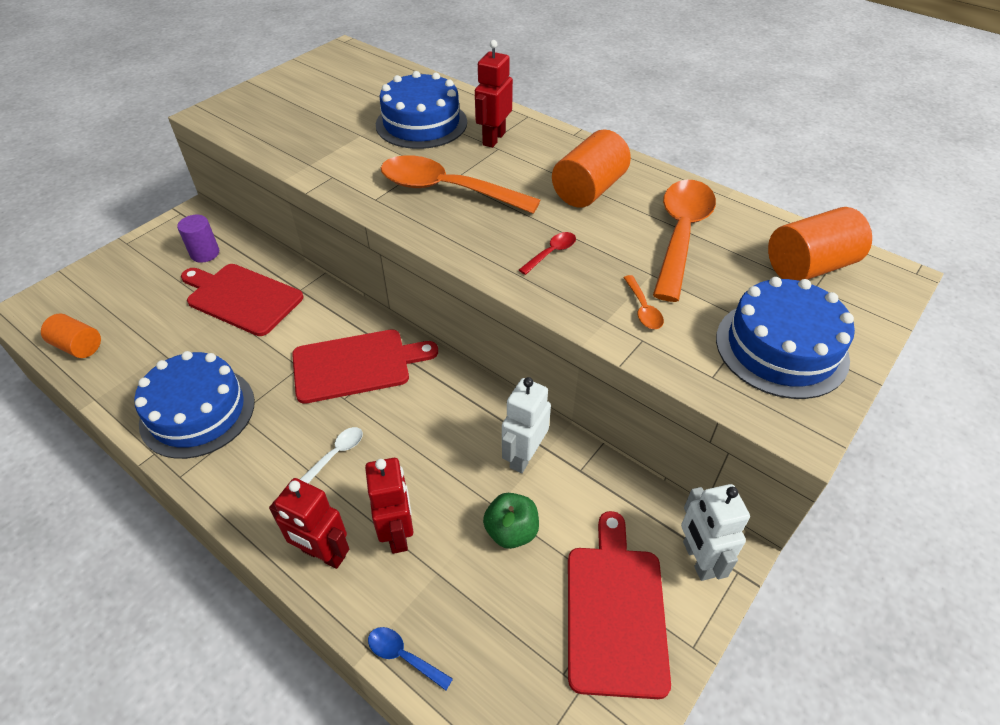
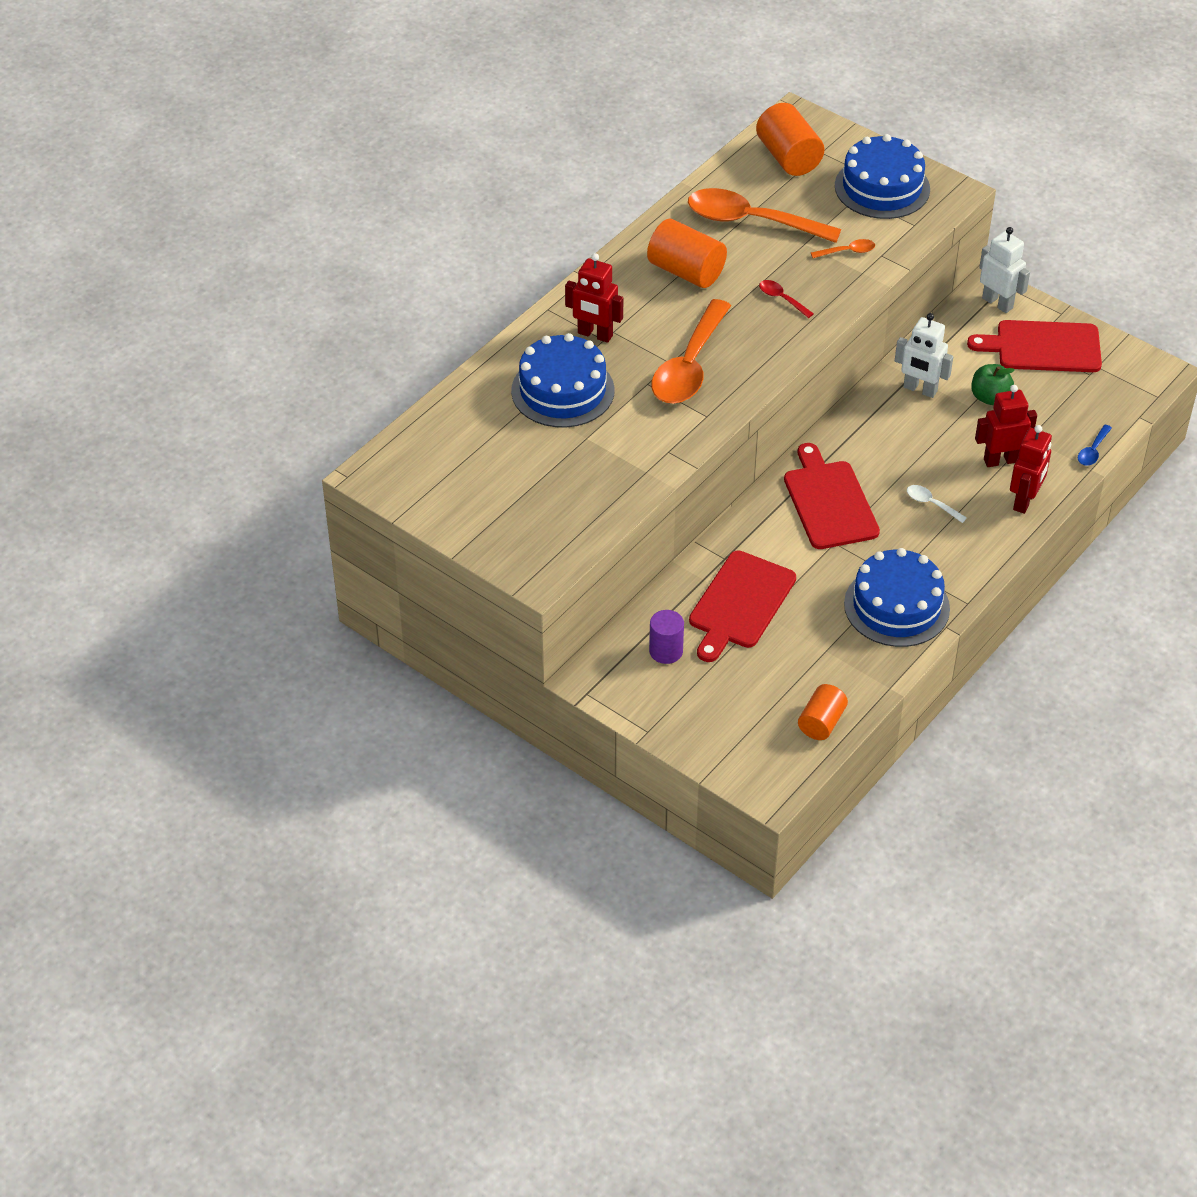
camera: 90 degrees left, 0 degrees up
(698, 559) = (997, 303): white robot -> white robot turned 120 degrees counterclockwise

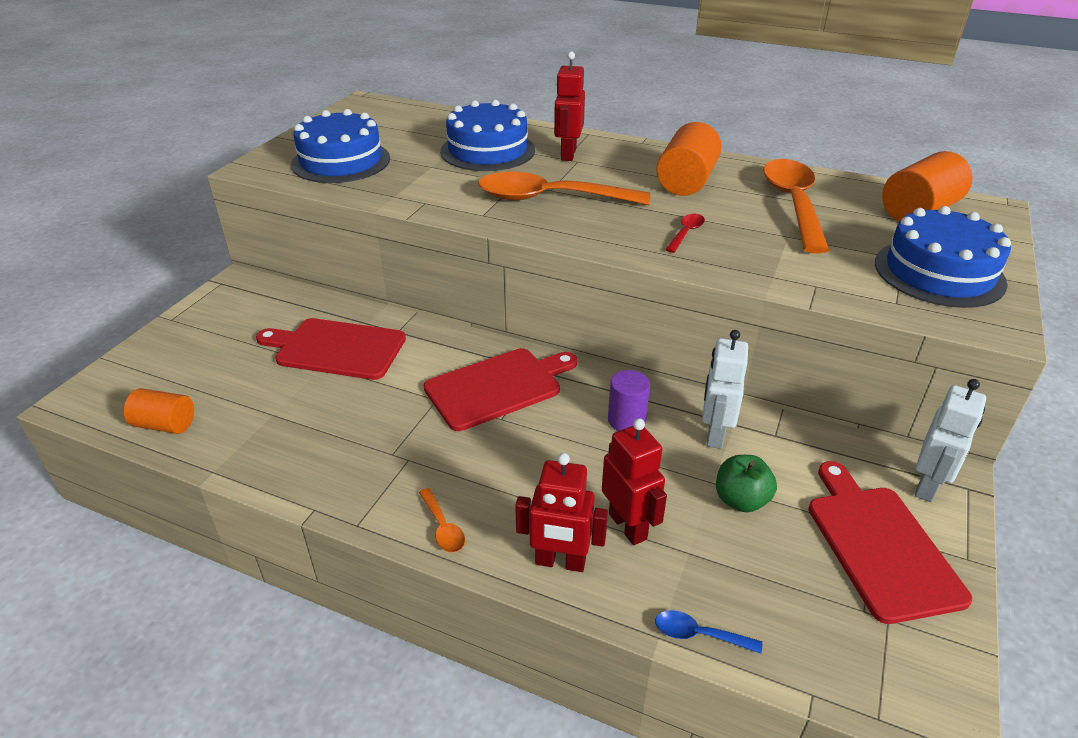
camera: 75 degrees right, 10 degrees down
(666, 651) = (271, 315): purple cylinder -> purple cylinder (626, 420)
(847, 251) = (800, 263): orange spoon -> orange spoon (443, 528)
(896, 606) = (344, 460): blue cake -> blue cake (341, 161)
(931, 504) = (522, 468): white spoon -> none

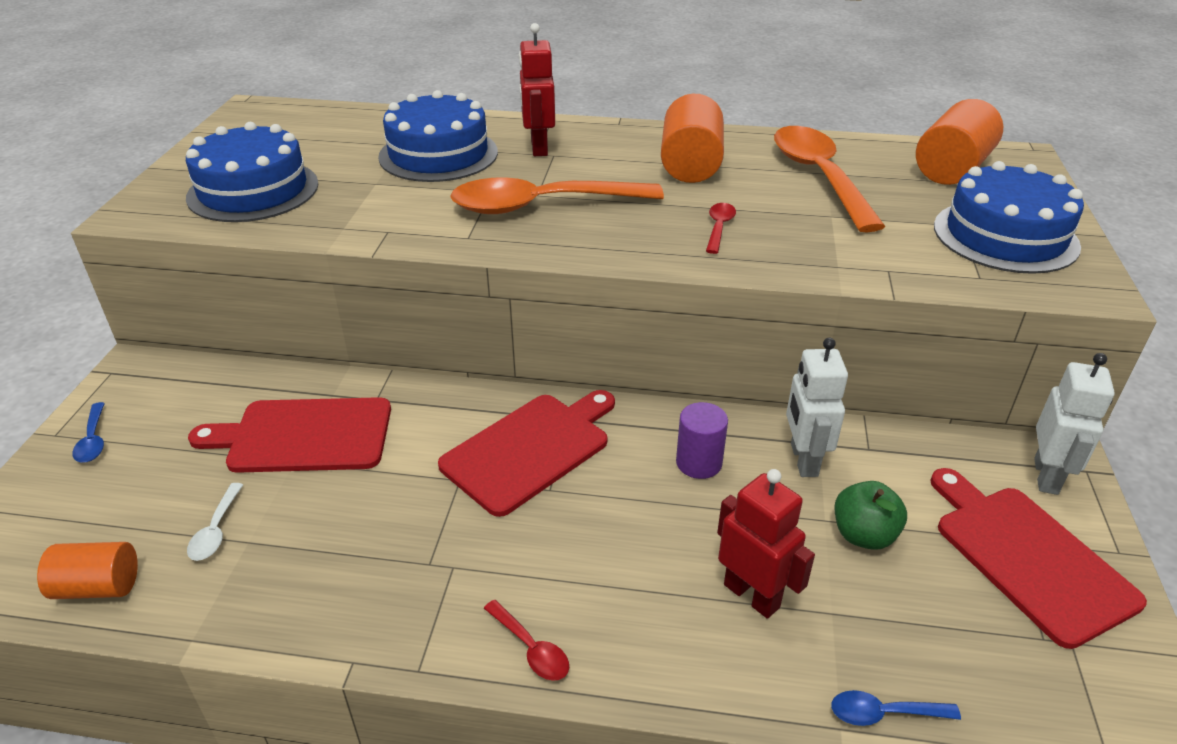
camera: 15 degrees left, 0 degrees up
(194, 327) = (93, 440): none -> blue spoon
(253, 402) = (216, 530): none -> white spoon
(443, 528) = (531, 648): orange spoon -> red spoon
(560, 562) = (691, 660): red robot -> none

